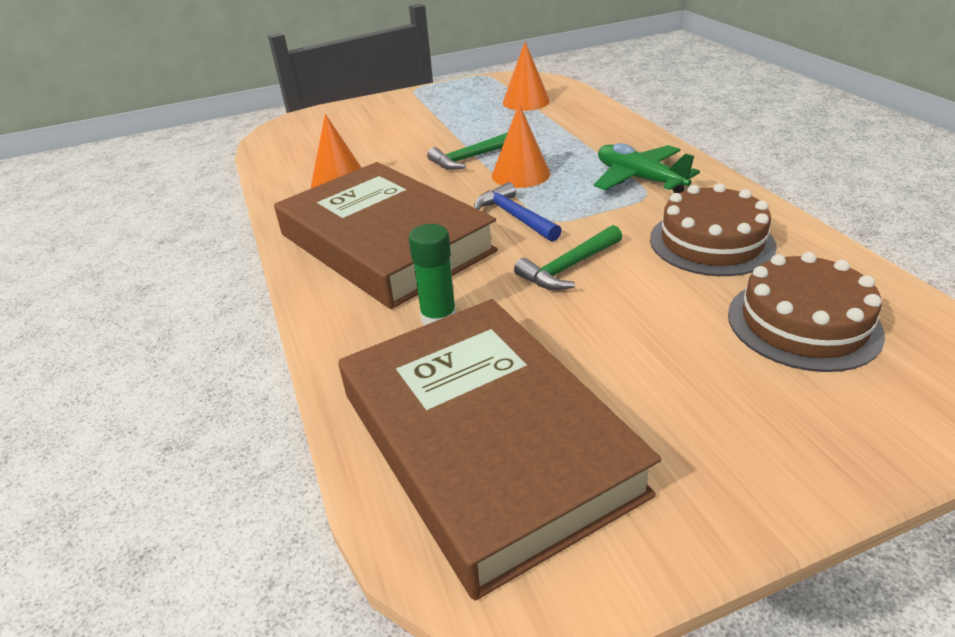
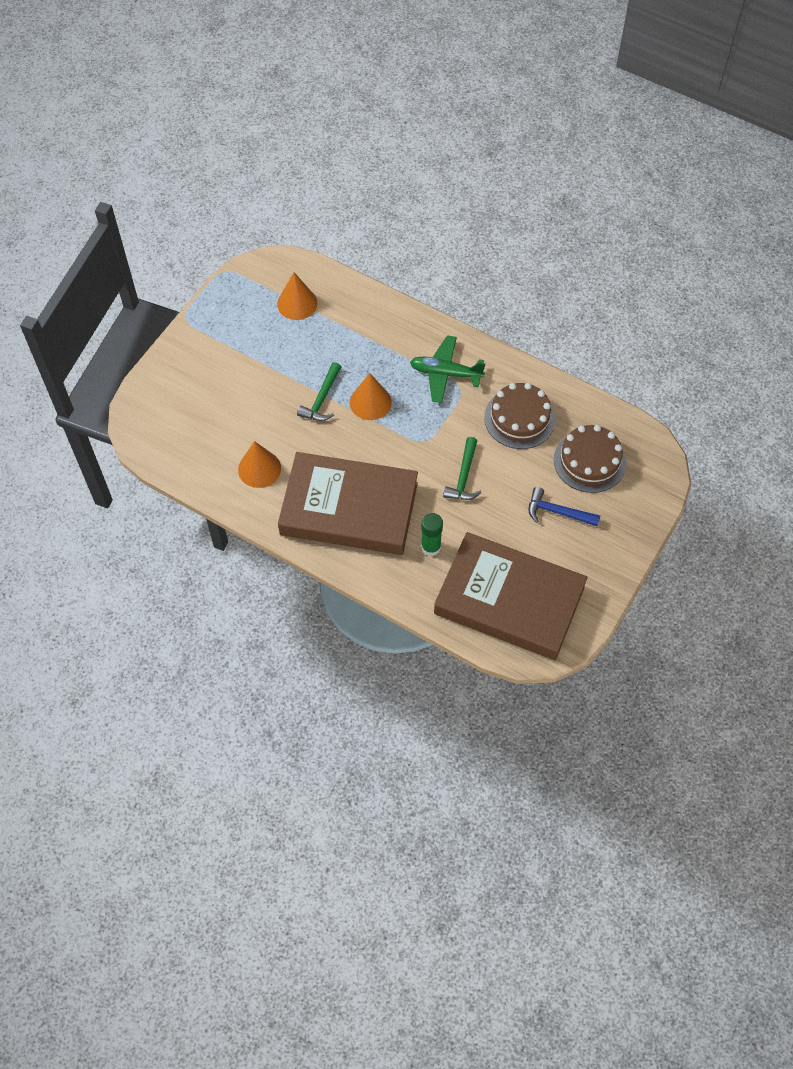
camera: 40 degrees left, 25 degrees up
(514, 216) = (402, 447): blue hammer -> blue hammer (557, 512)

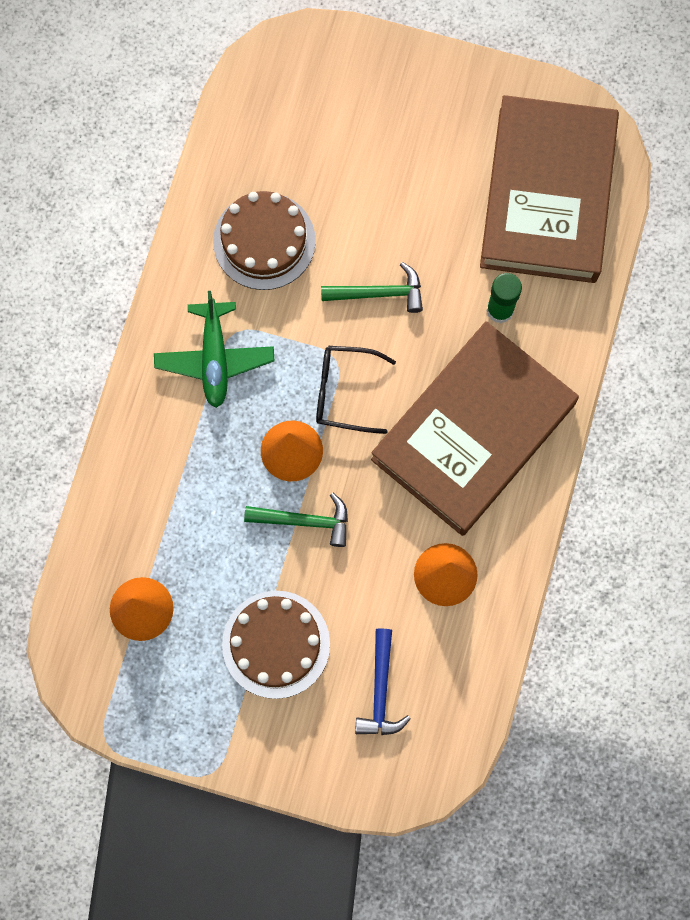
camera: 105 degrees left, 15 degrees up
(349, 509) = (473, 432): brown book -> brown book turned 45 degrees clockwise
(400, 440) = (345, 392): none -> black glasses
(557, 512) = (400, 162): blue hammer -> blue hammer (380, 691)
(589, 461) = (308, 137): brown cake -> brown cake (276, 644)

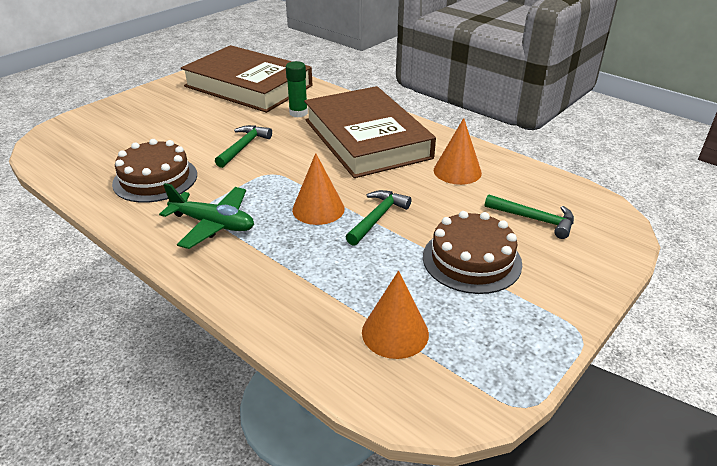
camera: 65 degrees left, 40 degrees down
(345, 392) = (296, 176): black glasses -> none
(380, 691) = (534, 219): blue hammer -> green hammer

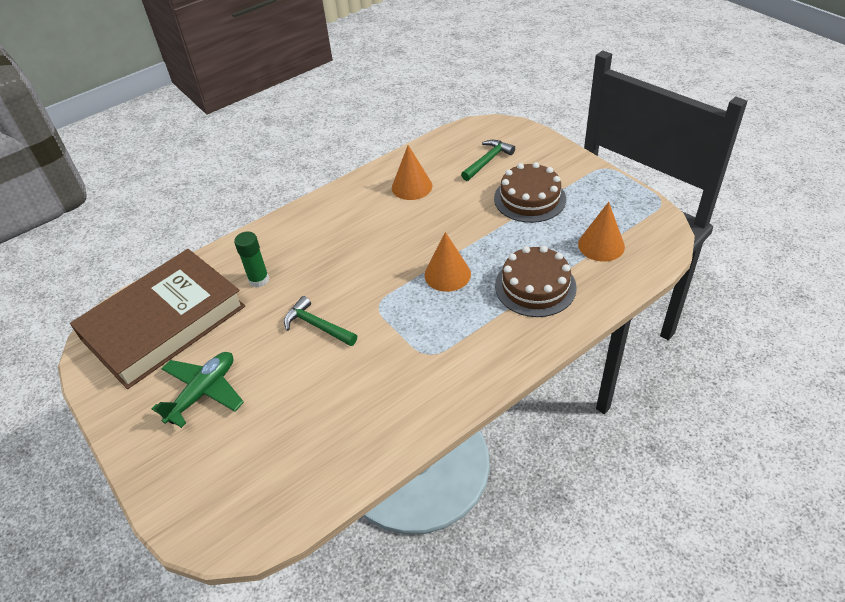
camera: 75 degrees left, 10 degrees up
(155, 179) = (360, 399): brown cake -> brown cake (535, 286)
(213, 224) = (455, 346): green plane -> green plane (203, 392)
(367, 138) = (336, 233): brown book -> none
(377, 218) = (468, 240): green hammer -> none

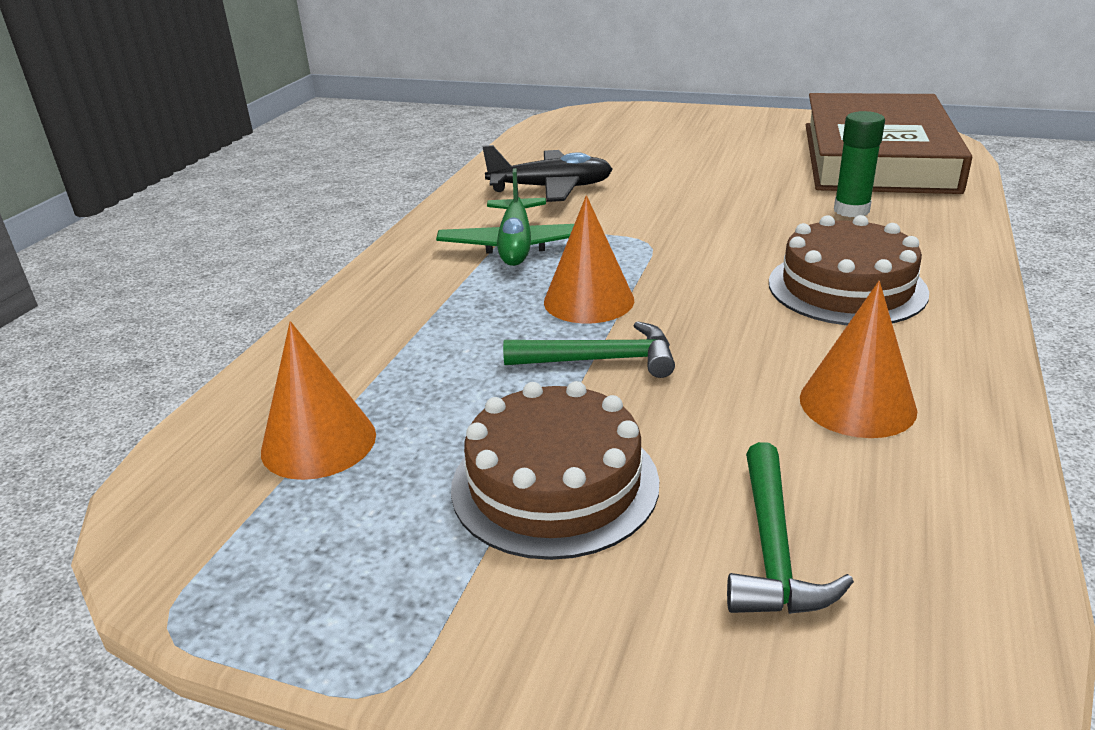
camera: 145 degrees right, 15 degrees down
(203, 392) = (730, 144): green plane -> green plane (516, 246)
(317, 326) = (697, 205): green hammer -> green hammer (601, 360)
(371, 396) = (551, 188): none -> black plane
(535, 286) = (421, 334): brown cake -> brown cake (846, 287)

